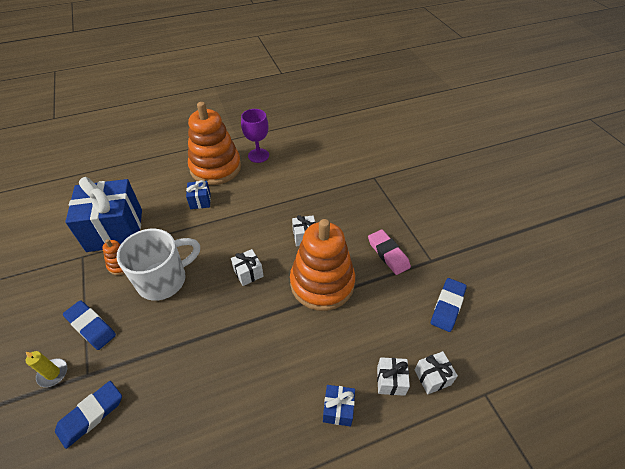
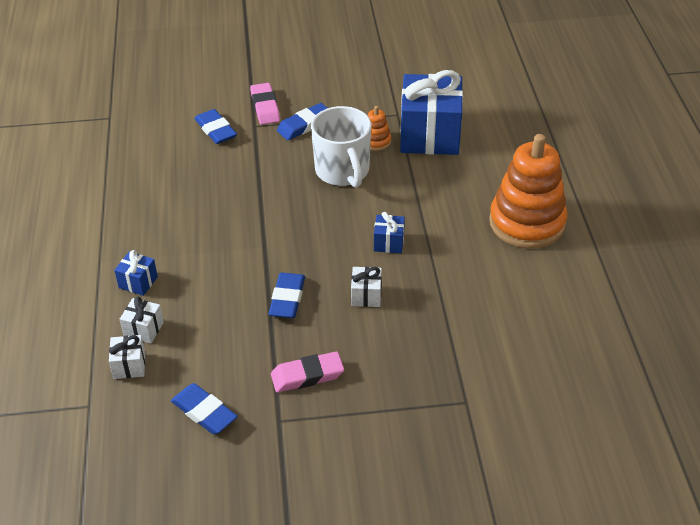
camera: 105 degrees right, 5 degrees down
(53, 373) = (265, 107): yellow candle -> pink eraser
(200, 201) = (461, 204): blue gift -> blue gift (388, 243)
(248, 273) = (326, 237): white gift -> none
(258, 155) = (547, 270): purple goblet -> none
(322, 283) = (287, 299): orange stacking toy -> blue eraser

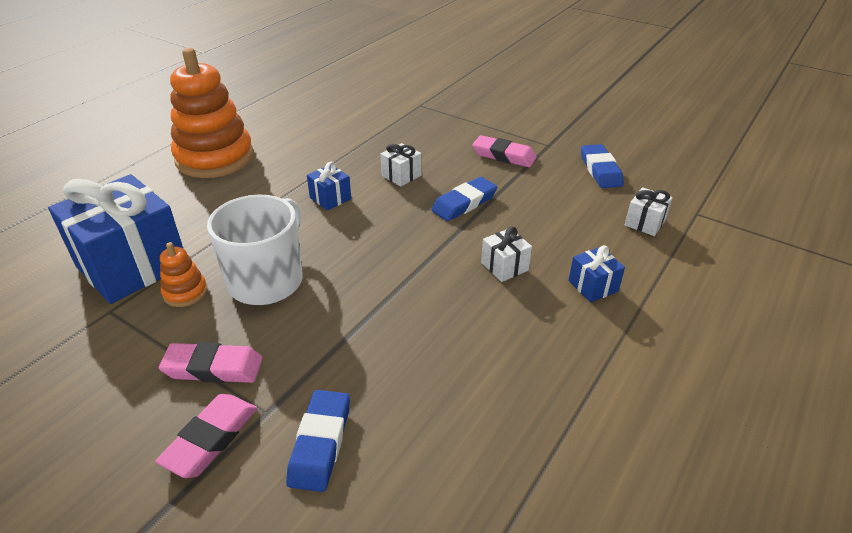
camera: 140 degrees left, 5 degrees down
(144, 329) = (614, 242): white gift -> white gift (504, 266)
(304, 125) = (213, 368): blue eraser -> pink eraser

